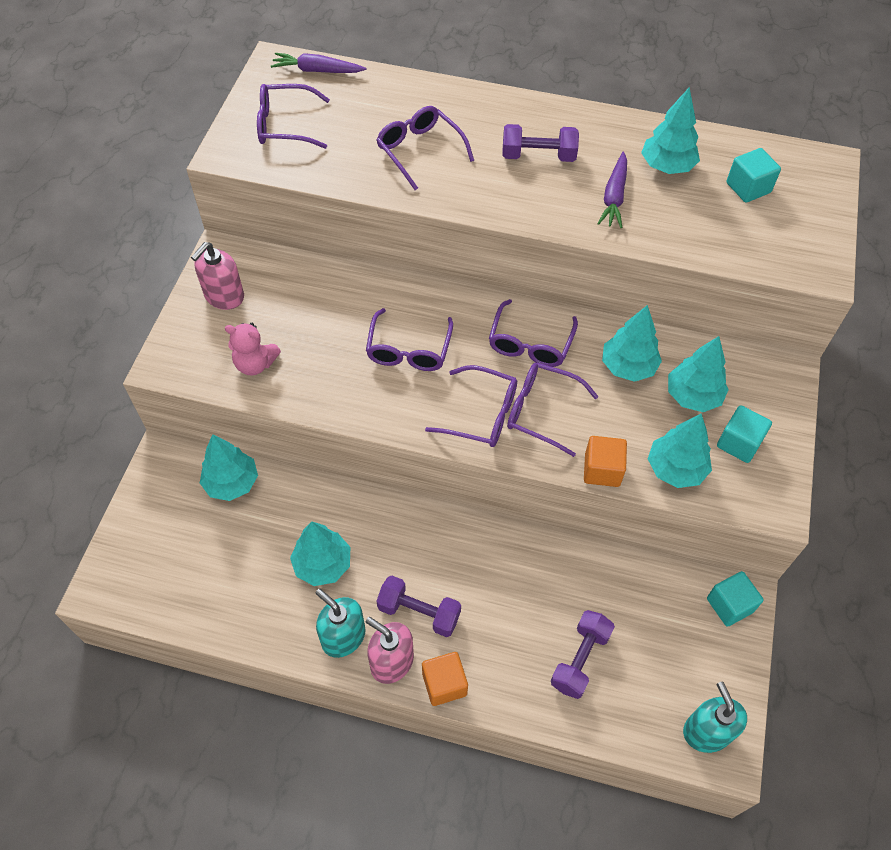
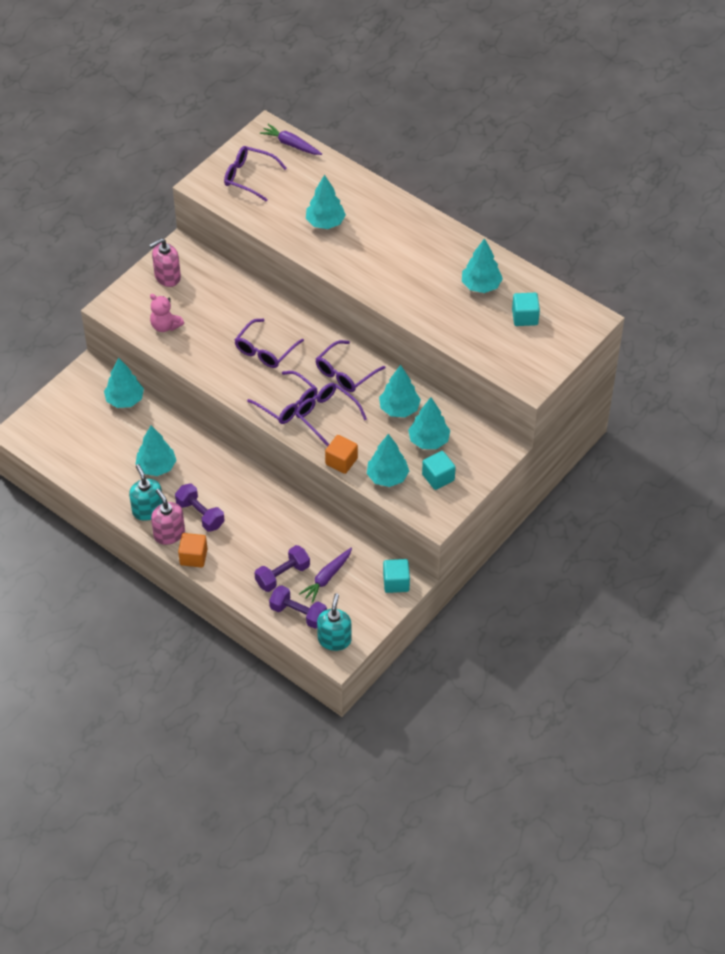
camera: 25 degrees right, 5 degrees down
(420, 151) = (325, 222): purple glasses -> turquoise tree
(538, 156) = (400, 251): purple dumbbell -> purple dumbbell (298, 613)
(614, 197) = (431, 294): purple carrot -> purple carrot (327, 578)

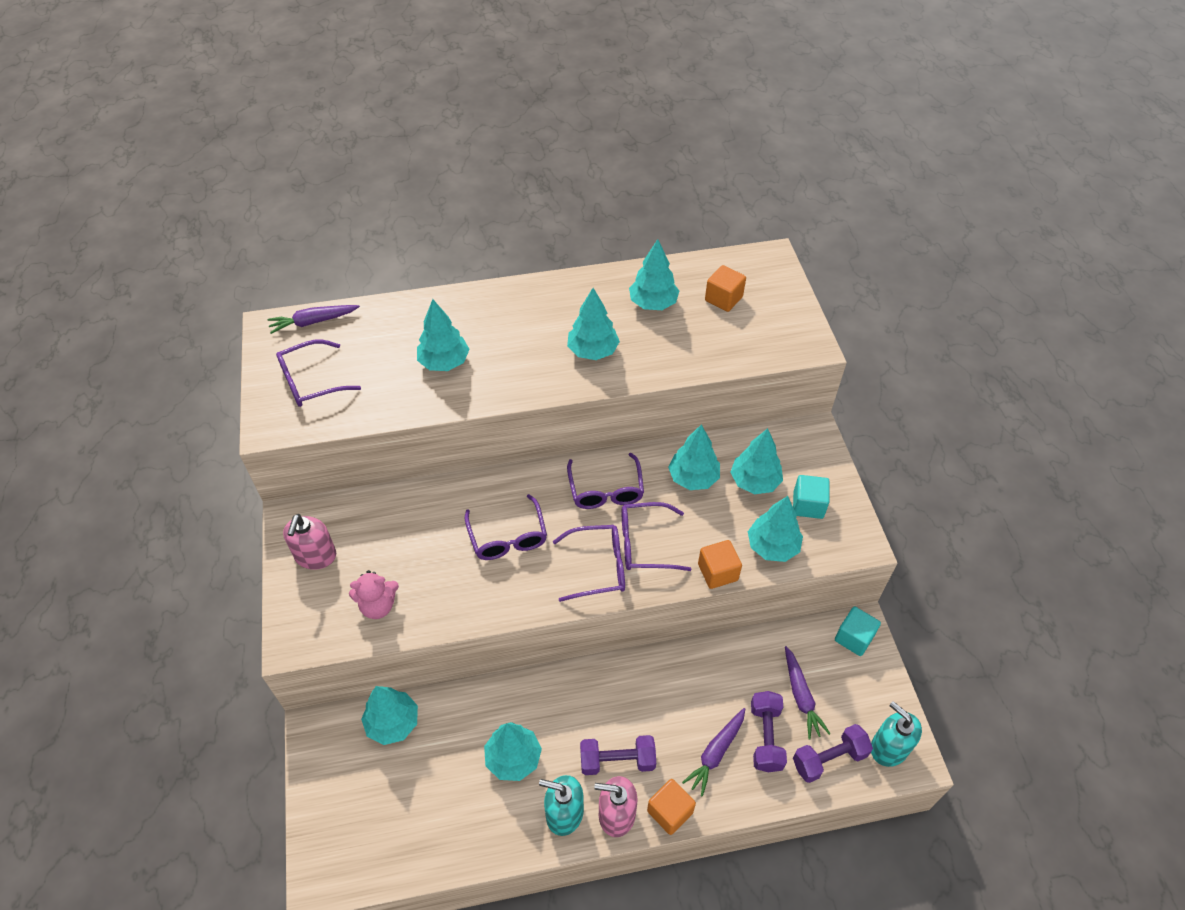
camera: 50 degrees left, 0 degrees up
(249, 557) = (715, 753): none -> purple carrot
(408, 282) = (593, 351): none -> turquoise tree
(525, 317) = (723, 299): turquoise cube -> orange cube

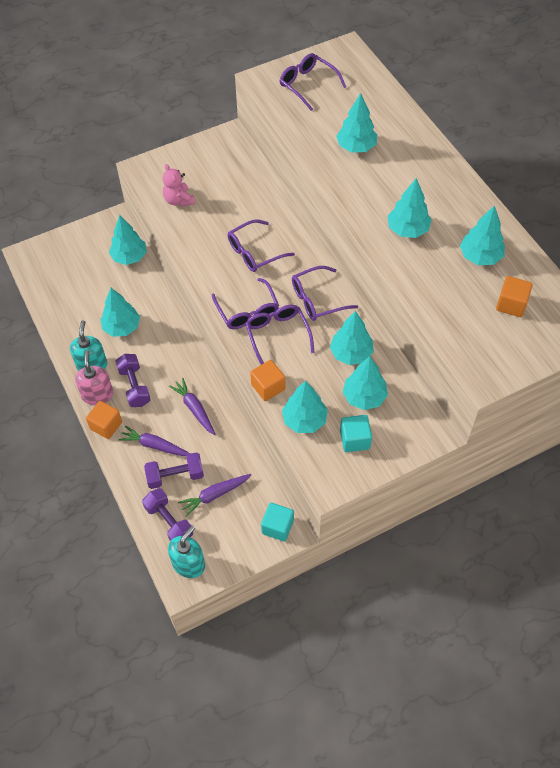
camera: 75 degrees right, 5 degrees up
(313, 322) = (362, 67): purple carrot -> purple carrot (194, 409)
(315, 556) = (205, 157): pink soap dispenser -> none

